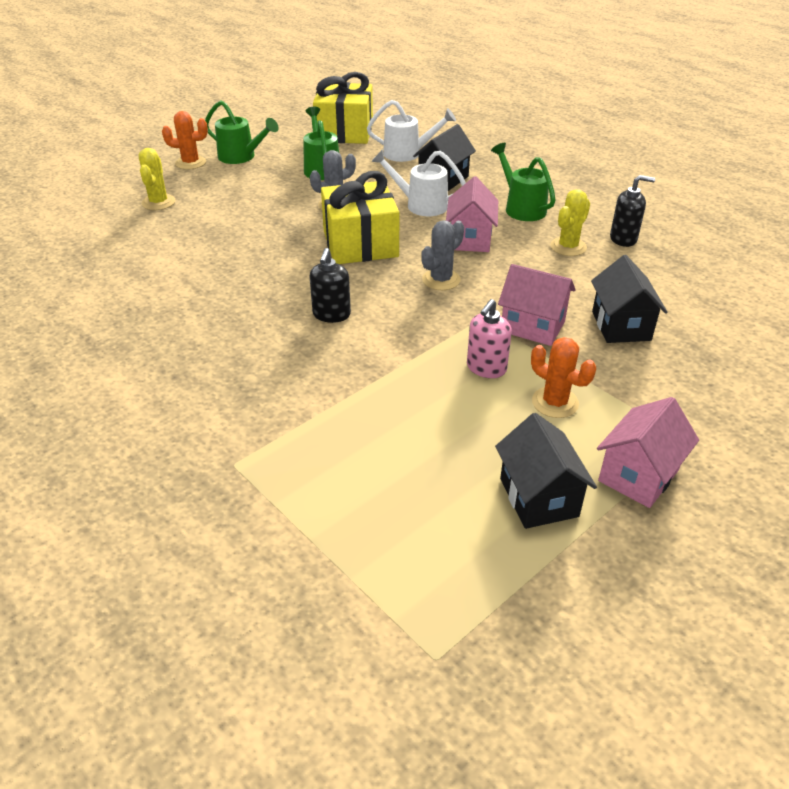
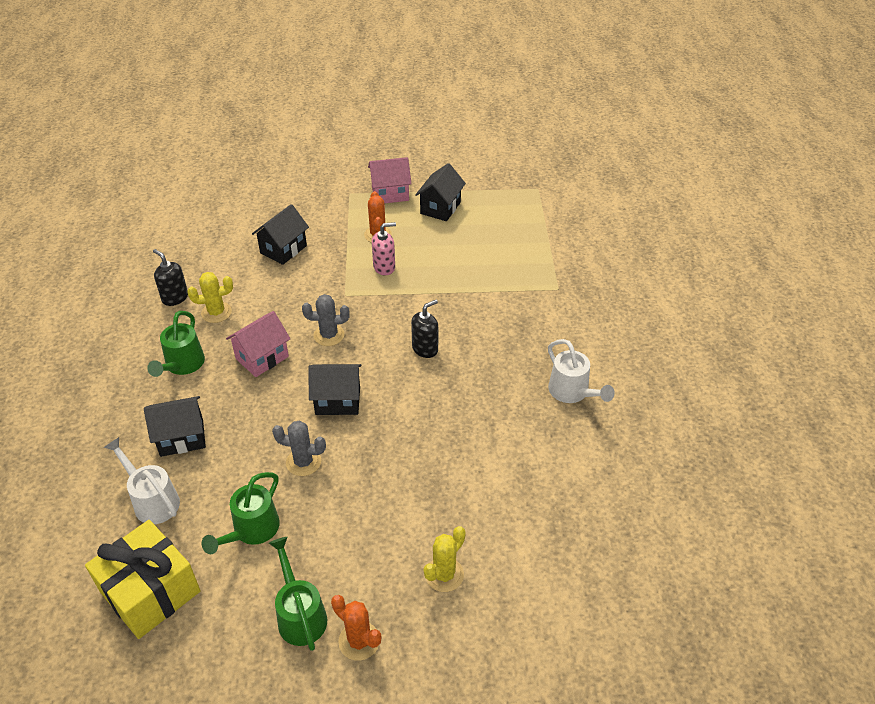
camera: 140 degrees left, 5 degrees up
(360, 244) = (338, 401): yellow gift -> black house
(420, 205) = (242, 417): white watering can -> white watering can (572, 392)
(532, 326) = (327, 275): pink house -> none

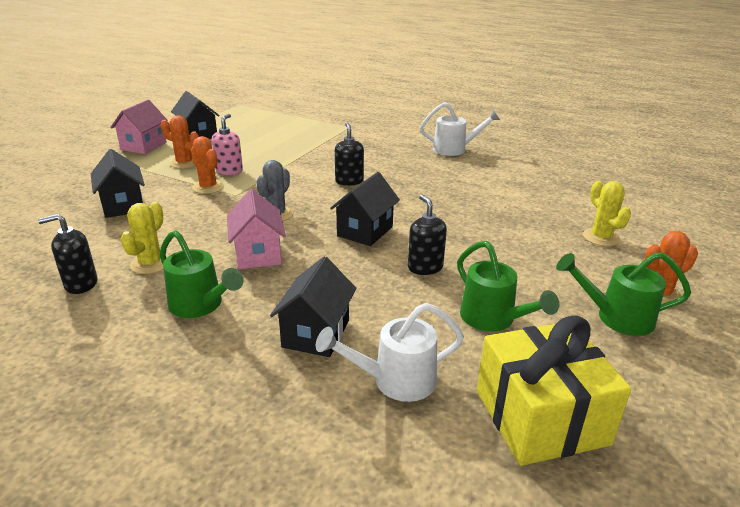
camera: 60 degrees left, 15 degrees down
(303, 462) = (425, 267): grey cactus -> black soap dispenser
(345, 273) = (208, 187): none -> orange cactus

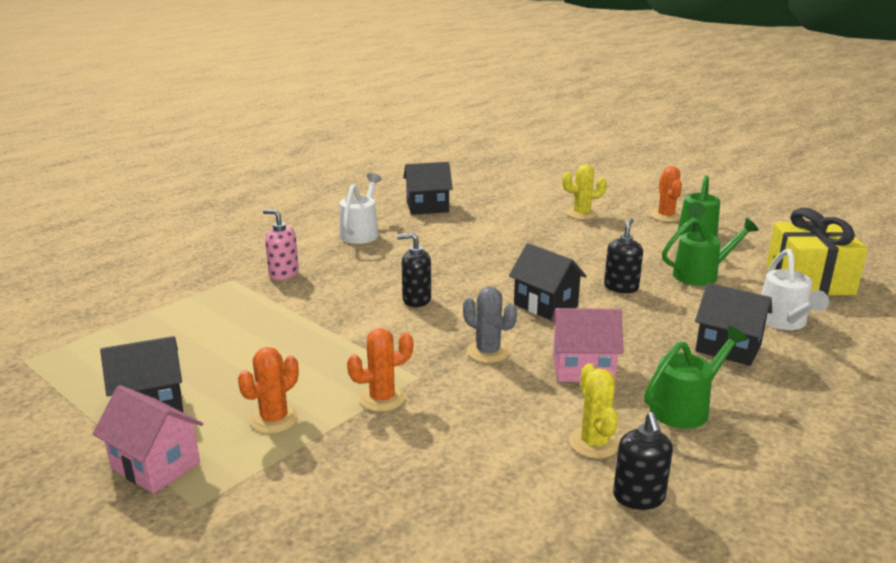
camera: 75 degrees left, 5 degrees down
(123, 205) = (412, 476): black house -> black house (427, 207)
(150, 263) = (594, 443): yellow cactus -> yellow cactus turned 45 degrees clockwise
(229, 171) = (333, 379): pink soap dispenser -> pink soap dispenser (283, 274)
(425, 267) = (621, 287): black soap dispenser -> black soap dispenser turned 120 degrees clockwise

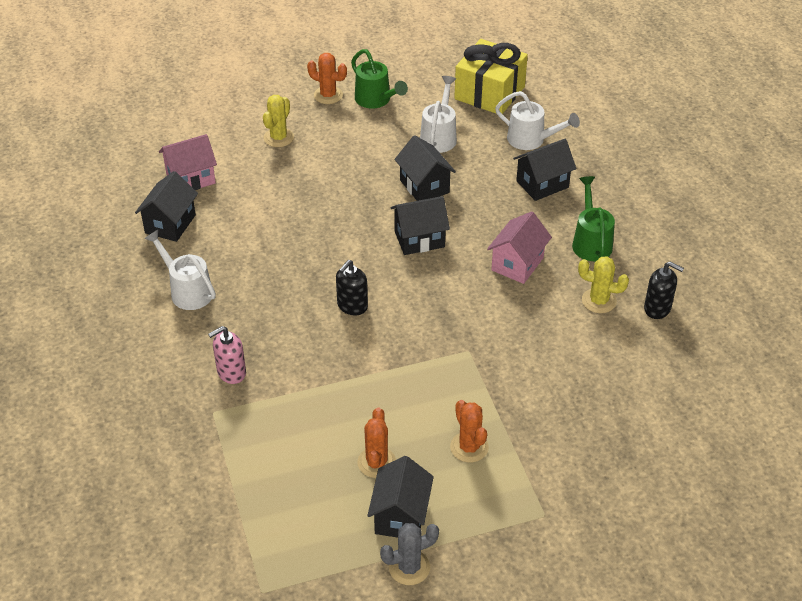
camera: 60 degrees left, 20 degrees up
(155, 465) = (484, 527): pink house -> pink house (191, 179)
(382, 398) = (482, 380): orange cactus -> orange cactus (376, 462)
(488, 352) = (462, 300): grey cactus -> grey cactus (409, 567)
(621, 287) = (424, 186): black soap dispenser -> black house
(701, 275) = (439, 136): green watering can -> white watering can

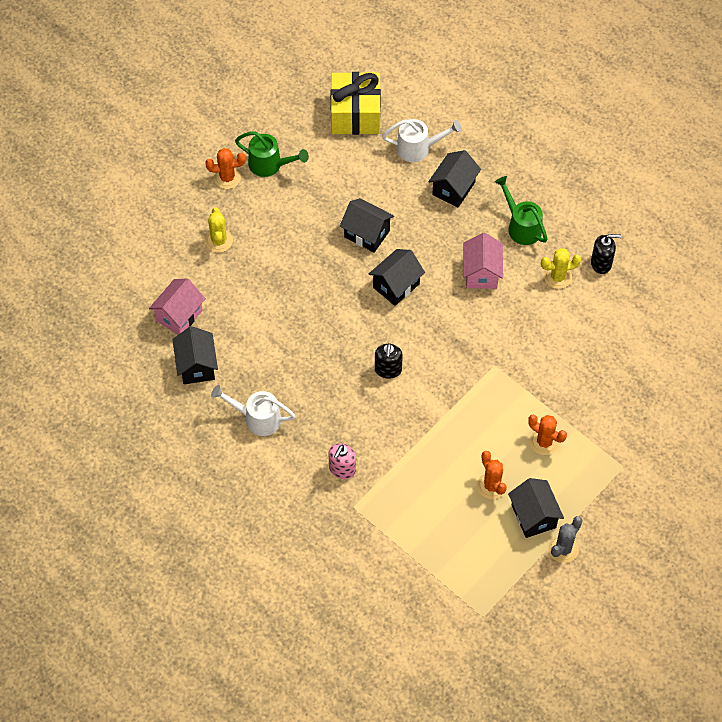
camera: 30 degrees left, 15 degrees up
(439, 136) = (345, 178): white watering can -> none

